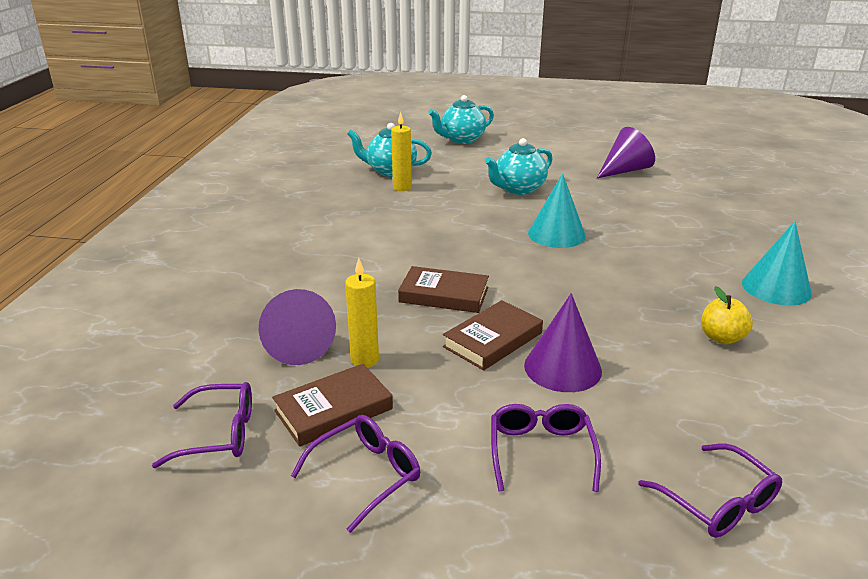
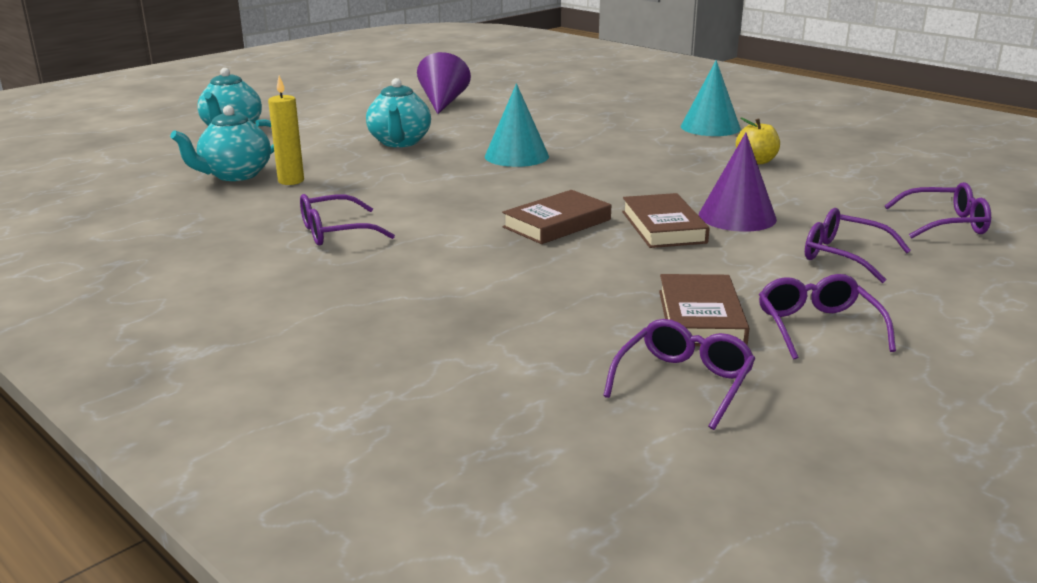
camera: 55 degrees left, 5 degrees down
(297, 345) = (558, 308): purple cone -> none
(339, 231) = (335, 232): none -> purple glasses
(364, 360) = (629, 284): yellow candle -> none

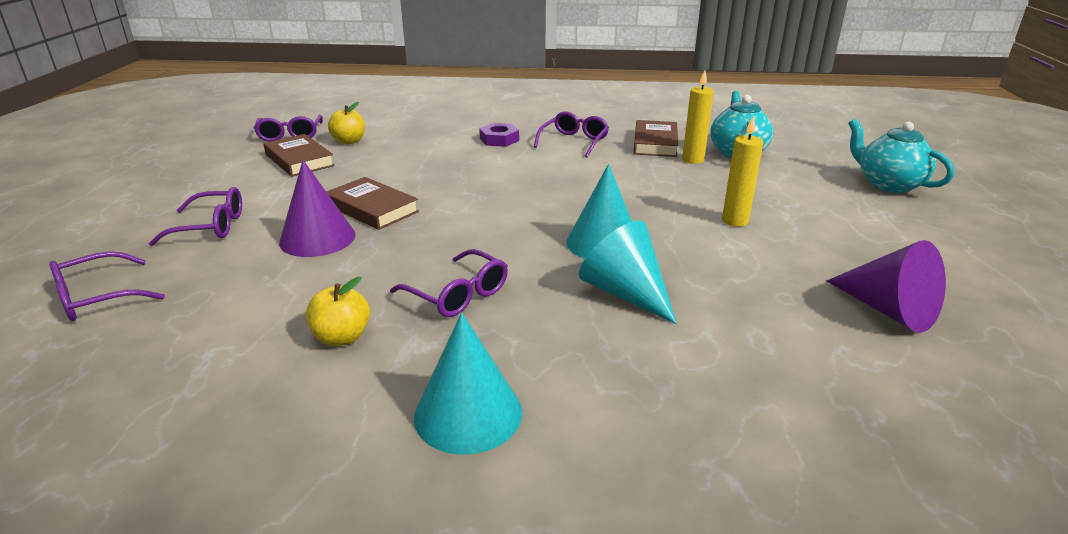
camera: 140 degrees right, 5 degrees up
(400, 142) = (735, 221): turquoise teapot -> yellow candle
(404, 263) = (499, 139): none -> purple nut
(557, 136) = (625, 293): none -> turquoise cone
(557, 223) = (454, 187): brown book -> brown book (655, 143)
(600, 331) = (349, 141): none -> yellow apple
(817, 327) = (226, 173): purple glasses -> purple glasses (458, 294)

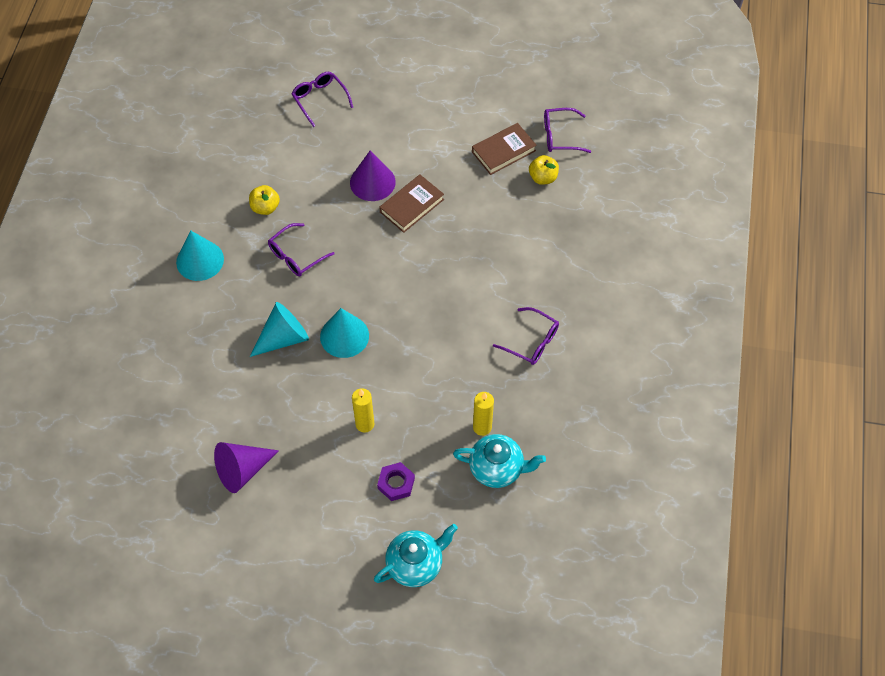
camera: 95 degrees right, 30 degrees up
(211, 227) = (395, 126): purple glasses -> none
(499, 139) = (541, 284): purple nut -> purple nut (396, 483)
(655, 143) = (524, 406): brown book -> none

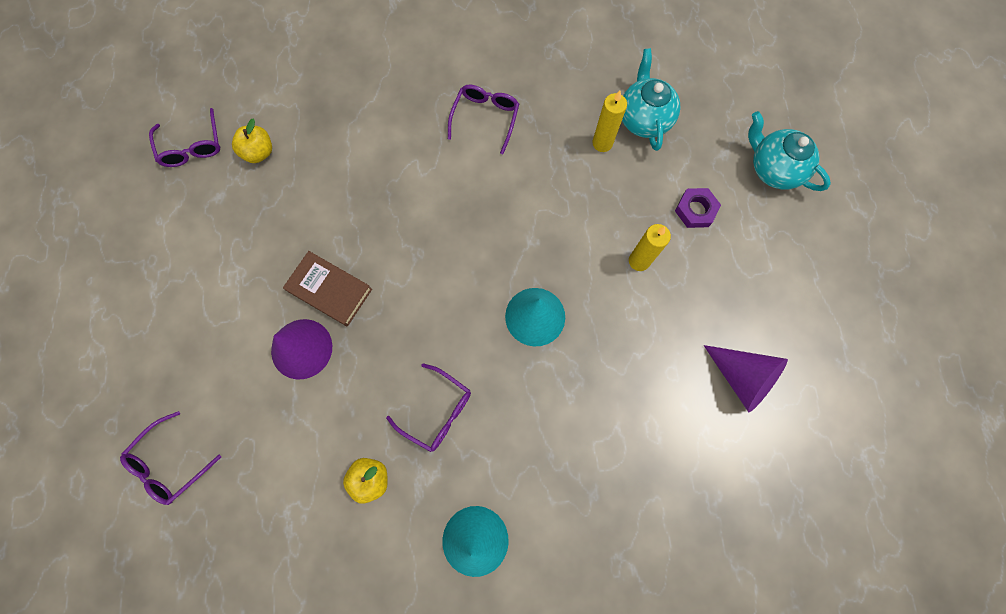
camera: 105 degrees left, 15 degrees up
(283, 338) = (558, 388): turquoise cone -> none
(503, 151) = (226, 204): brown book -> none

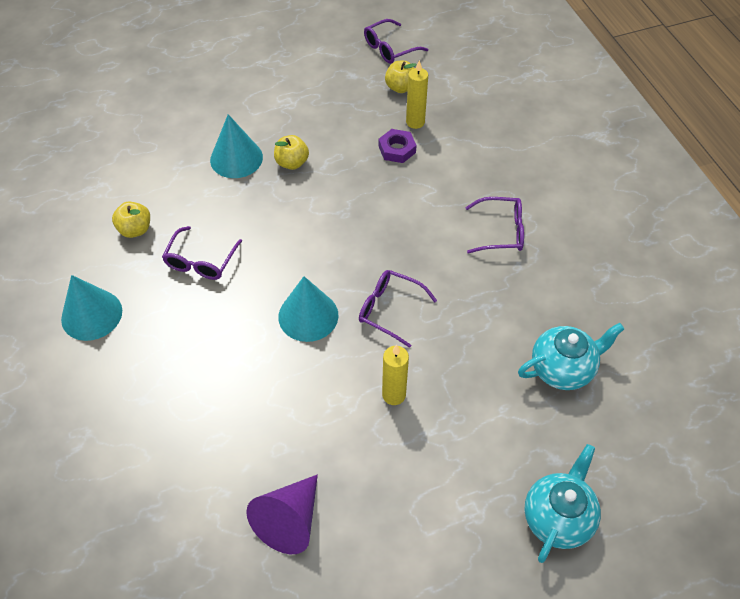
camera: 75 degrees right, 20 degrees down
(170, 463) = (130, 108): purple glasses -> purple glasses (389, 310)
(301, 348) = (236, 158): purple cone -> turquoise cone
(330, 290) = (292, 163): brown book -> yellow apple
(602, 143) = (516, 335): yellow candle -> yellow candle (415, 122)
(695, 210) = (472, 440): purple nut -> purple nut (397, 149)

